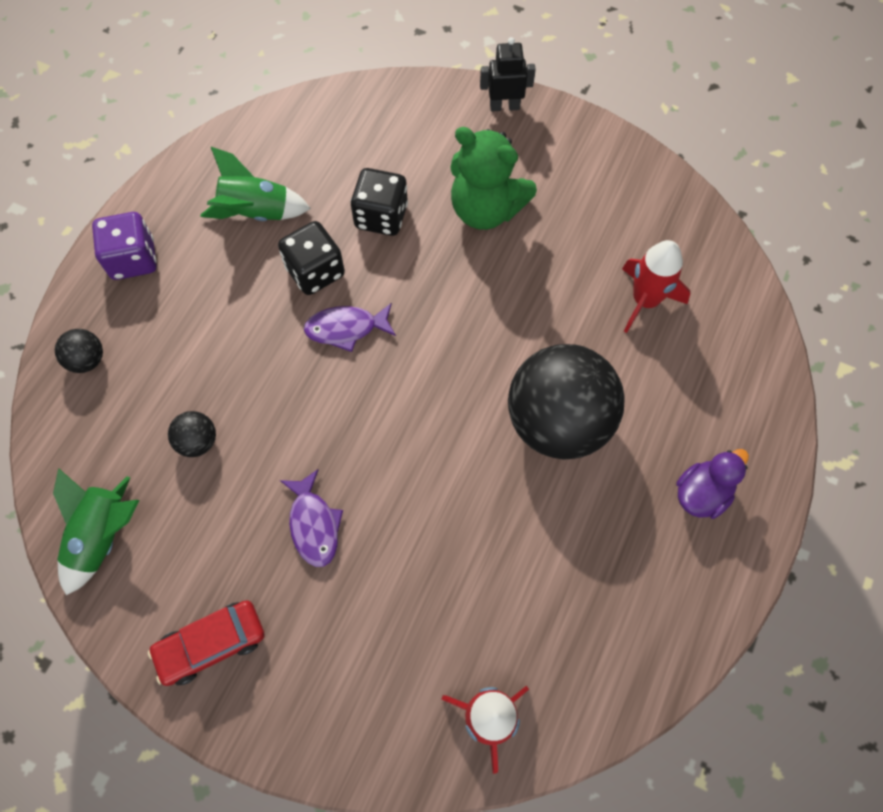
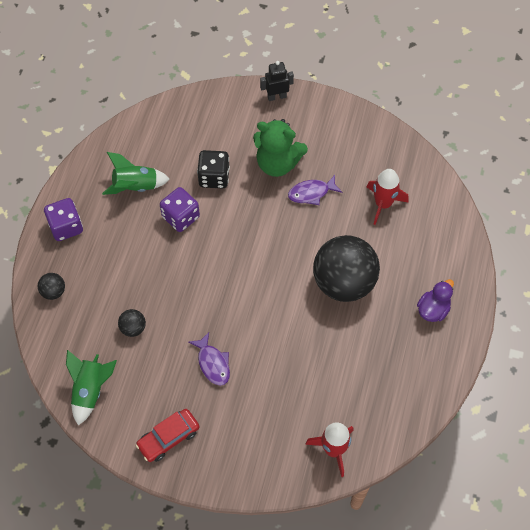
camera: 10 degrees left, 5 degrees down
(315, 271) = (181, 217): black dice -> purple dice
(346, 328) = (207, 248): purple fish -> purple fish (311, 193)

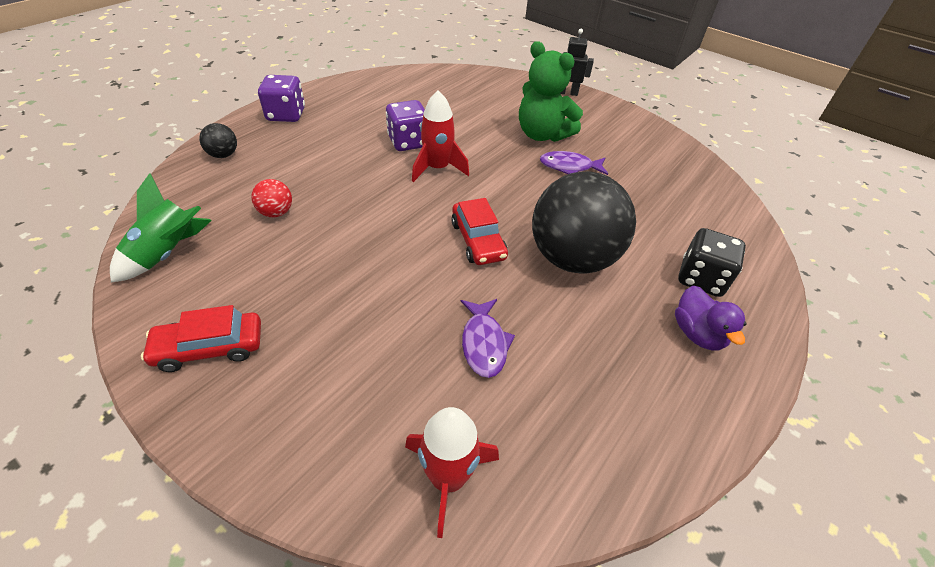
camera: 20 degrees right, 15 degrees down
(133, 328) = (276, 212): black ball -> red ball
(135, 186) = (380, 109): green rocket -> none
(213, 363) = (342, 282): purple fish -> purple fish (484, 343)
(214, 177) = (466, 125): black dice -> black dice (701, 278)
(278, 293) = (478, 240): none -> red car
(383, 204) = (656, 201): red rocket -> red rocket (437, 168)
(433, 309) = (697, 333): purple duck -> purple duck turned 105 degrees clockwise

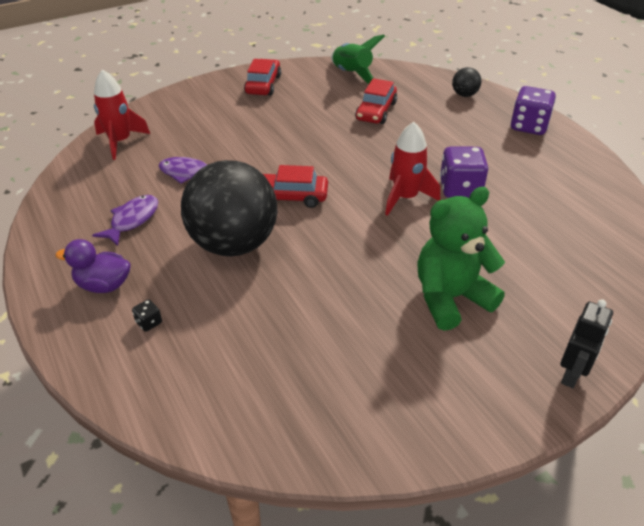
camera: 115 degrees right, 5 degrees down
(276, 212) = (376, 111): red ball -> red car
(569, 167) = (372, 297): purple fish -> purple fish (132, 220)
(701, 278) = (149, 322): black dice -> black dice, size x0.44

